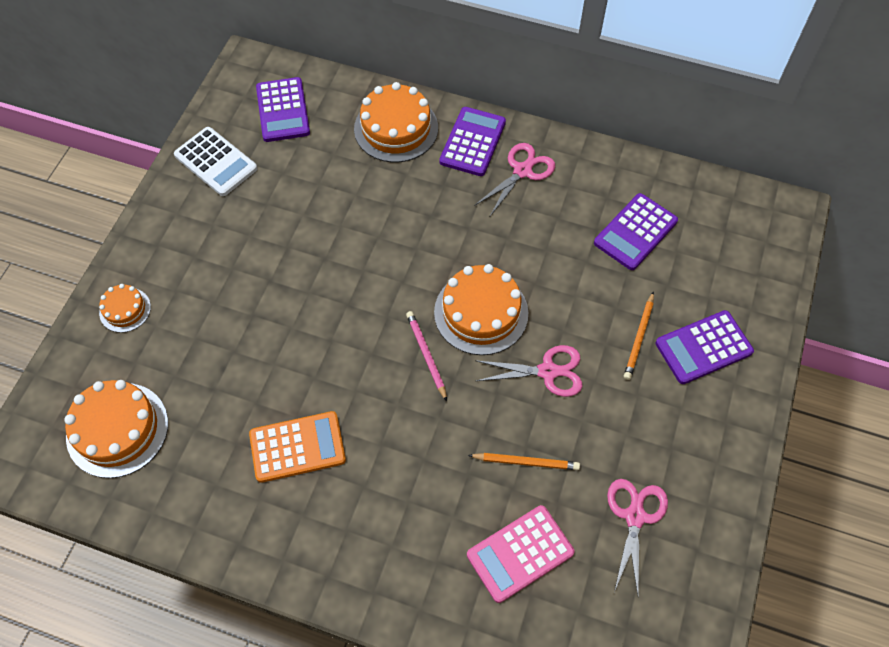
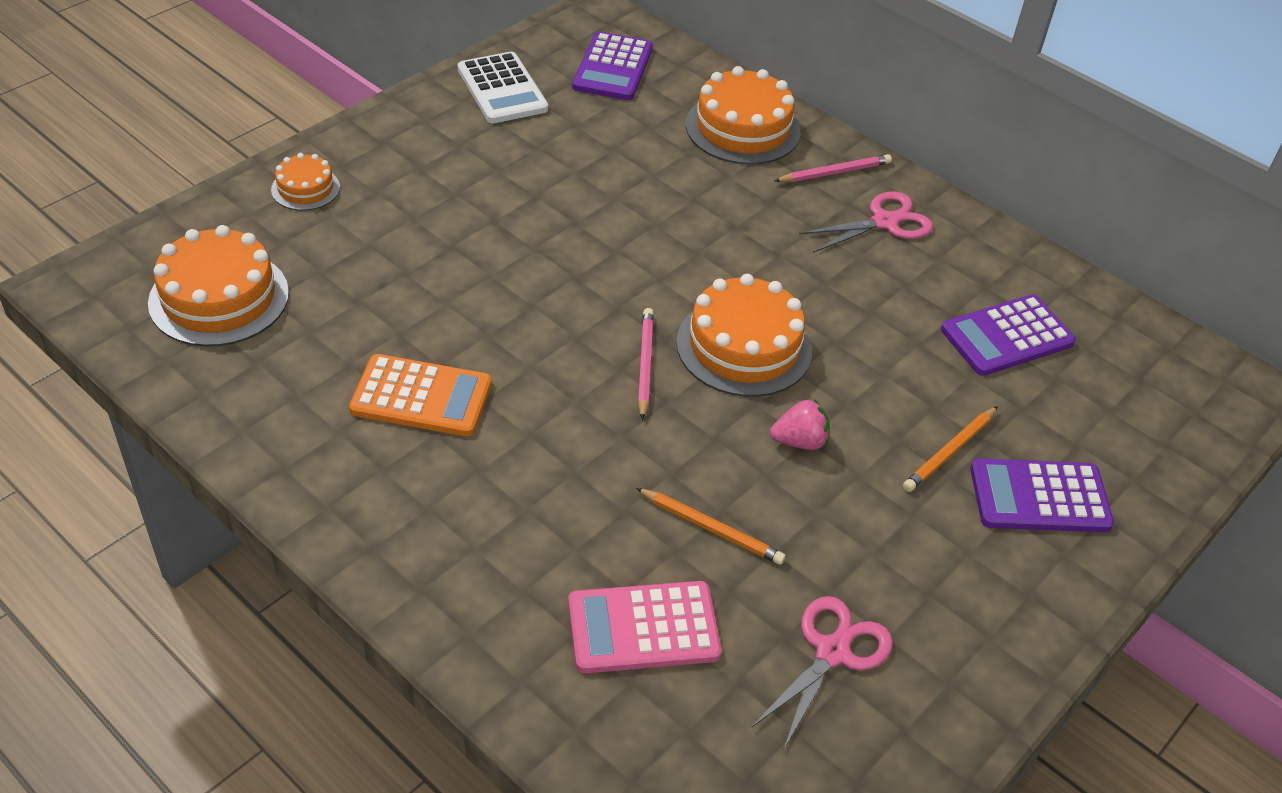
camera: 20 degrees right, 15 degrees down
(472, 142) = (834, 172): purple calculator -> pink pencil
(548, 371) = (799, 441): pink scissors -> pink strawberry

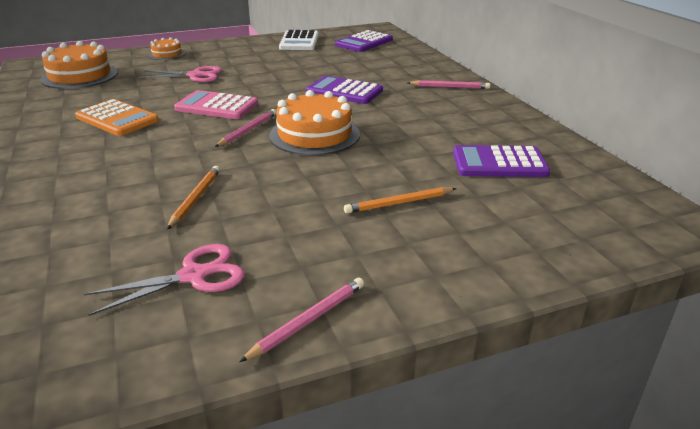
camera: 30 degrees right, 15 degrees down
(643, 628) = (93, 229): pink calculator -> pink calculator (216, 106)
(711, 528) = (195, 198): orange pencil -> orange pencil turned 135 degrees counterclockwise
(742, 128) = (412, 67): orange cake -> none
(799, 441) = (300, 176): pink strawberry -> none
(884, 222) = (461, 107): pink scissors -> pink scissors (195, 75)
(996, 664) = (308, 321): none -> pink pencil
(1039, 497) = (445, 240): purple calculator -> purple calculator (344, 91)

